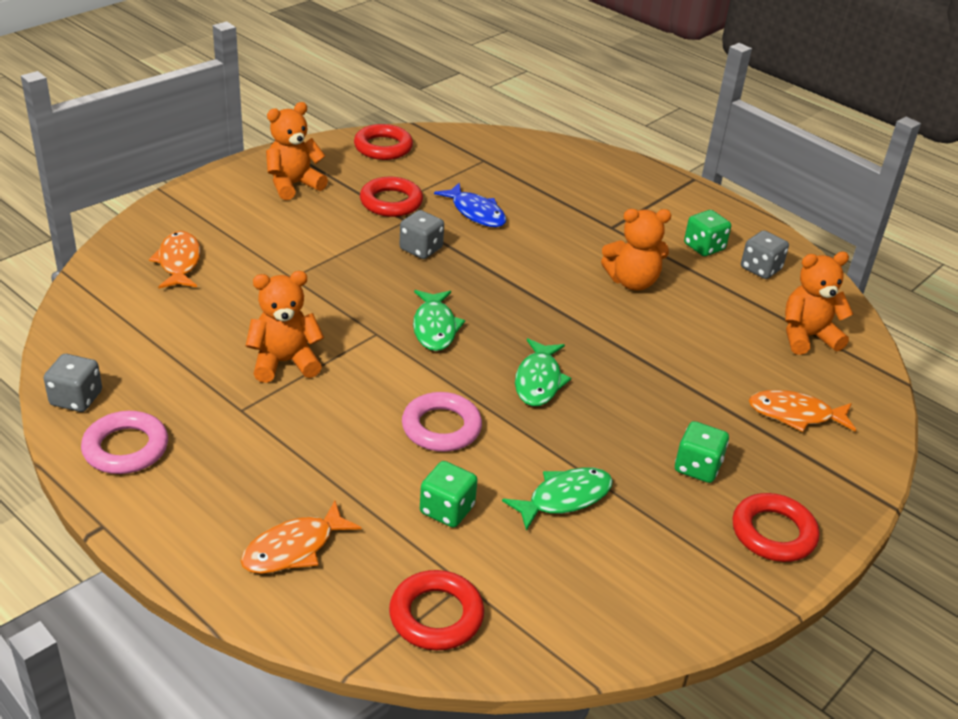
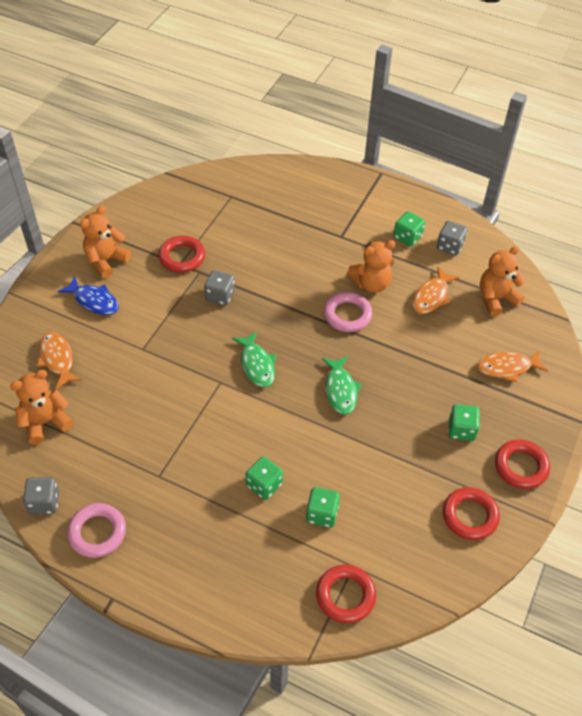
camera: 15 degrees left, 15 degrees up
(284, 362) = (170, 427): orange teddy bear -> orange teddy bear (45, 422)
(294, 548) = (240, 575): orange fish -> orange fish (431, 296)
(380, 456) = (264, 485): none -> green dice
(383, 147) = (155, 204): red ring -> red ring (470, 516)
(441, 427) = (293, 449): pink ring -> pink ring (347, 315)
(476, 212) = (244, 250): blue fish -> blue fish (94, 301)
(564, 498) = (390, 481): green fish -> none

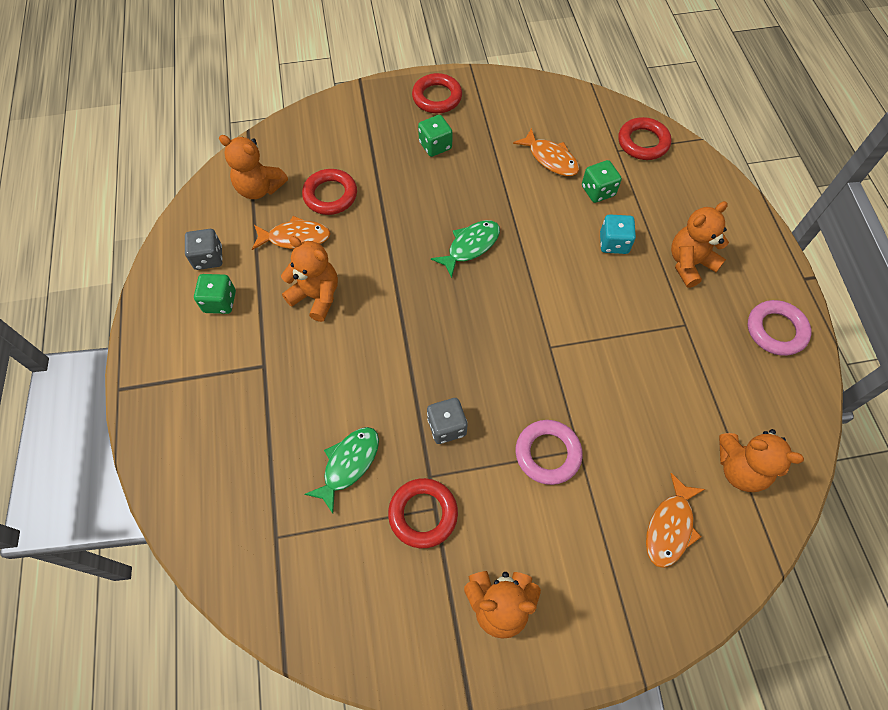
camera: 125 degrees left, 10 degrees up
(44, 502) = (801, 395): grey dice -> none
(94, 301) = (567, 561): blue fish -> none
(200, 523) = (689, 264): none -> orange teddy bear
(257, 365) = (503, 329): green fish -> green fish (348, 464)
(264, 485) = (614, 243): green dice -> turquoise dice
(347, 315) = (376, 292): pink ring -> pink ring (547, 453)
(470, 516) = (509, 107): red ring -> red ring (330, 195)
(507, 367) = (341, 146): orange fish -> orange fish (550, 159)

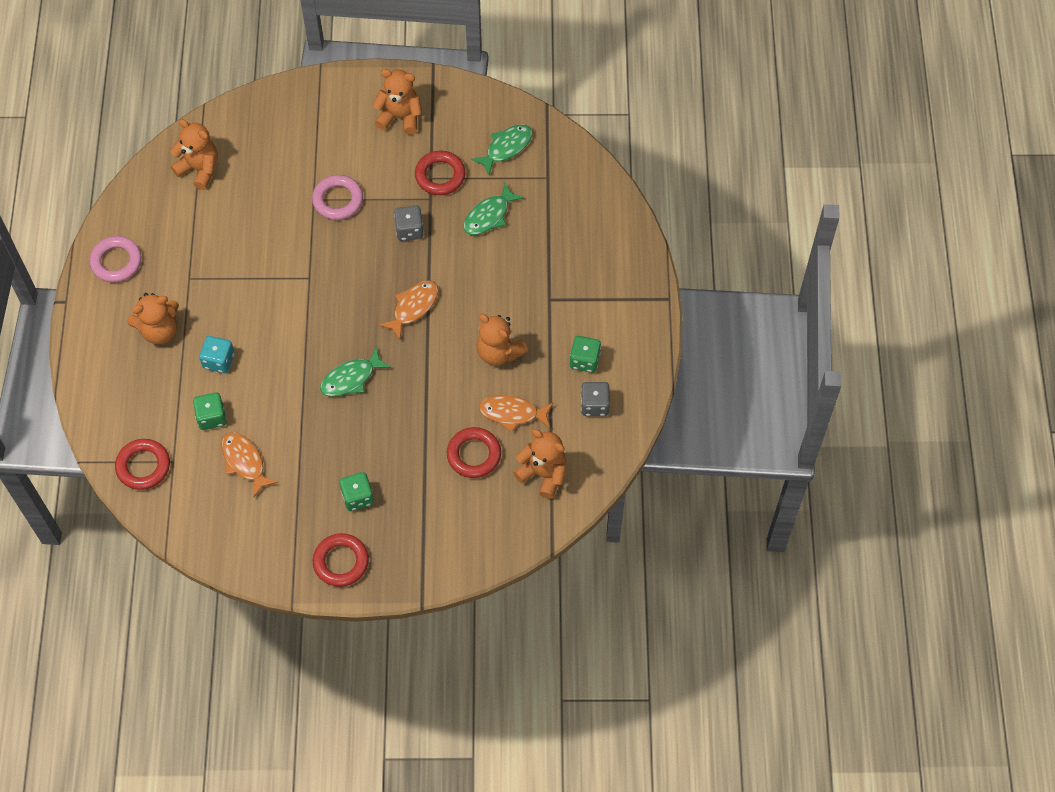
camera: 170 degrees left, 0 degrees up
(338, 577) = (506, 148): none -> green fish
(670, 527) = (267, 141): orange fish -> orange fish (413, 307)

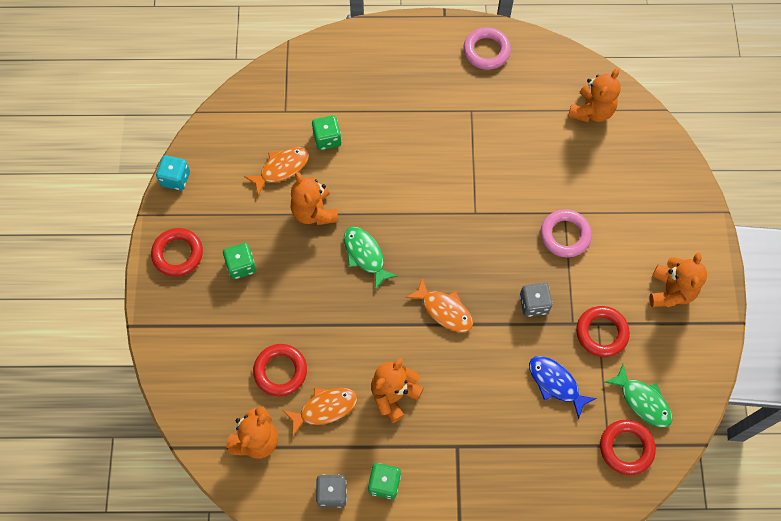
camera: 90 degrees right, 5 degrees up
(143, 466) = (281, 88): red ring -> red ring (626, 448)
(159, 330) = (416, 91): orange teddy bear -> orange teddy bear (314, 212)
(219, 361) = (385, 141): turquoise dice -> turquoise dice (176, 178)
(489, 216) = (555, 383): green fish -> blue fish
(512, 413) = (325, 408): orange fish -> orange fish turned 60 degrees clockwise

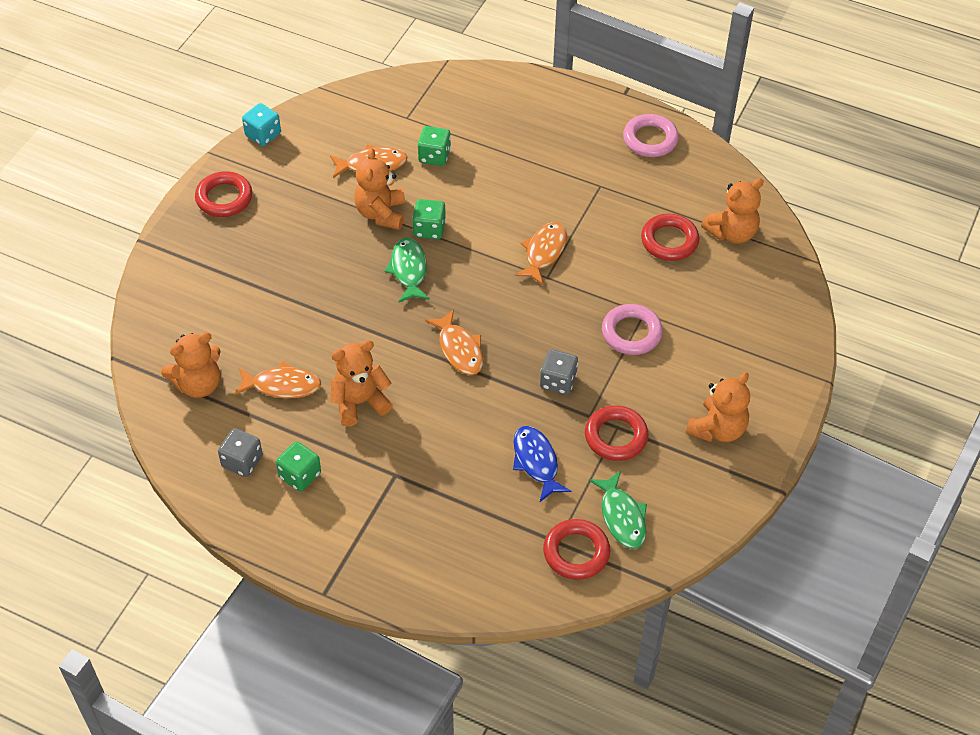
camera: 25 degrees right, 15 degrees down
(241, 266) = (279, 231): green dice -> green dice (429, 229)
(280, 371) = (259, 336): red ring -> red ring (669, 241)
(461, 191) = (544, 252): none -> orange fish

